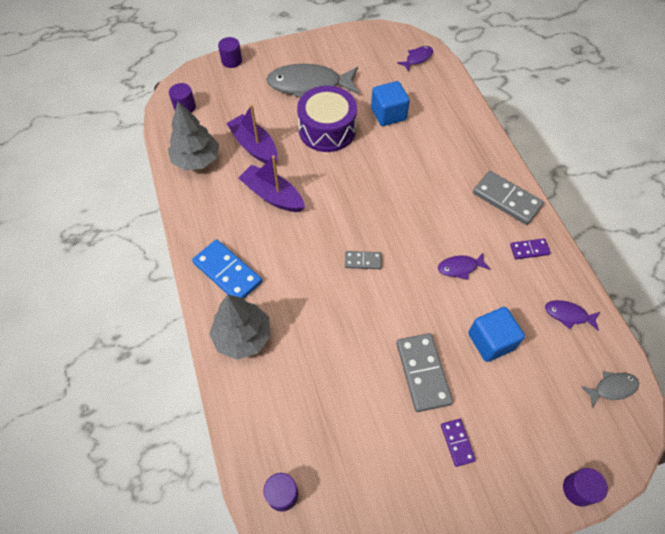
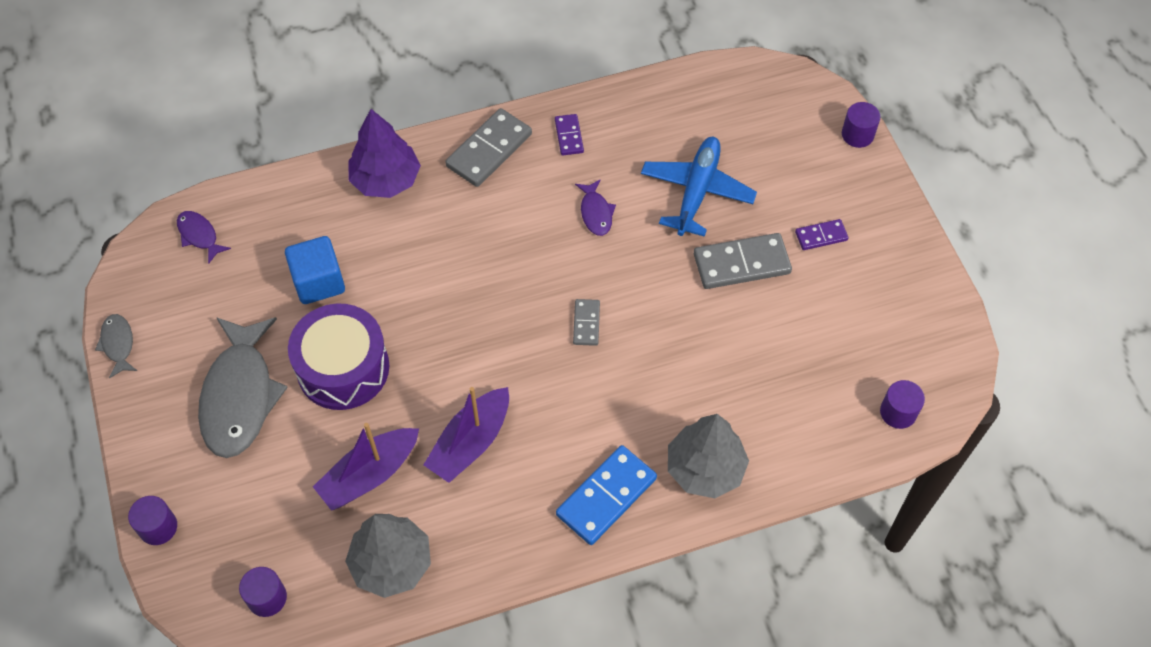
camera: 90 degrees left, 0 degrees up
(471, 142) = (386, 180): none -> purple tree
(491, 341) = (697, 191): blue cube -> blue plane
(568, 315) = (659, 111): purple fish -> none
(612, 388) = (746, 87): grey fish -> grey fish (118, 344)

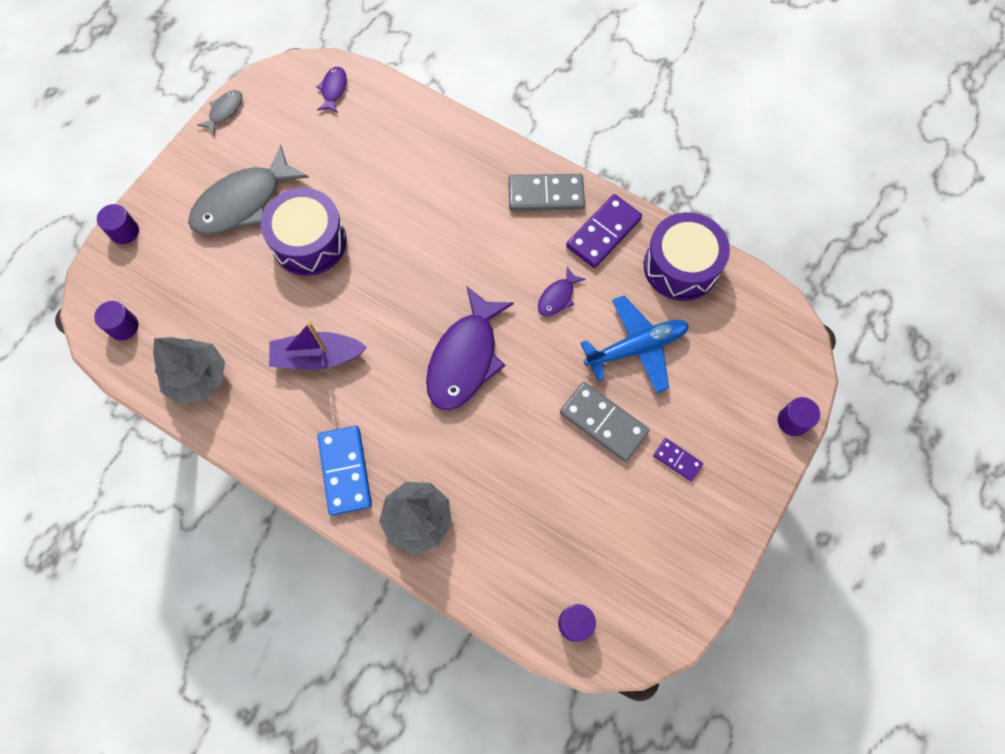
camera: 50 degrees right, 10 degrees up
(319, 282) = (358, 179): blue cube -> none
(369, 475) = (248, 316): purple boat -> none
(386, 180) = (466, 155): purple tree -> none
(569, 136) = (603, 233): purple domino -> purple domino, size x1.85
(586, 323) = (465, 358): grey domino -> purple fish
(606, 496) = (345, 471): blue domino -> blue domino turned 75 degrees clockwise
(654, 106) = (681, 266): none -> purple drum

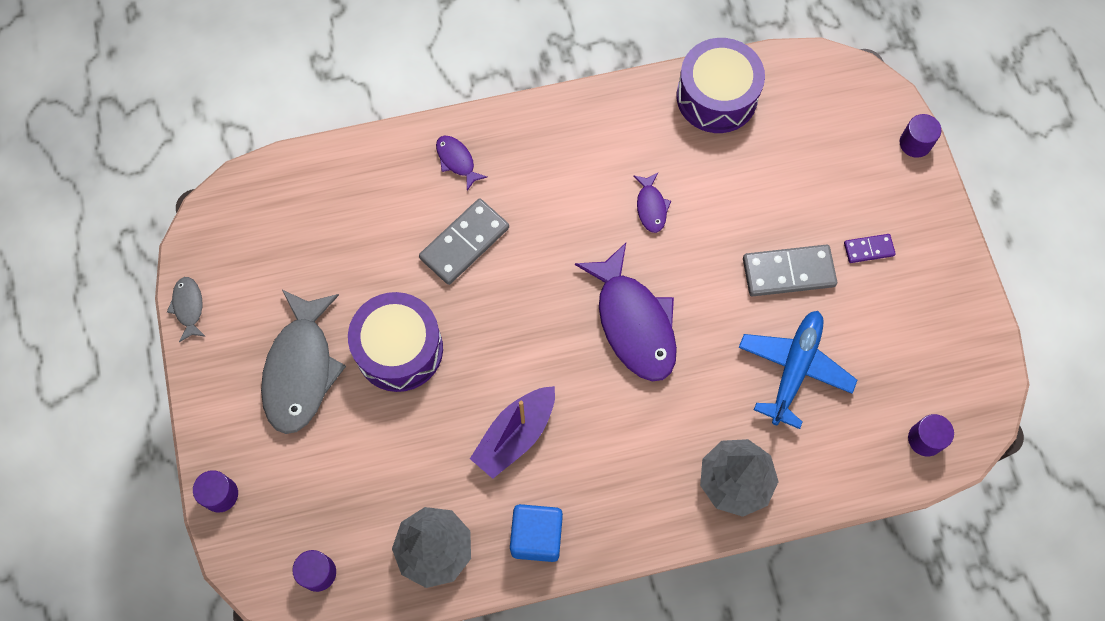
camera: 45 degrees left, 0 degrees up
(261, 430) = (536, 536): none -> blue cube
(333, 89) = (269, 200): purple fish -> purple fish (457, 161)
(345, 471) = (639, 500): blue domino -> none
(546, 194) = (552, 131): grey domino -> grey domino (464, 243)
(603, 233) = (631, 123): purple domino -> none
(636, 348) = (751, 191): blue plane -> blue plane (794, 368)

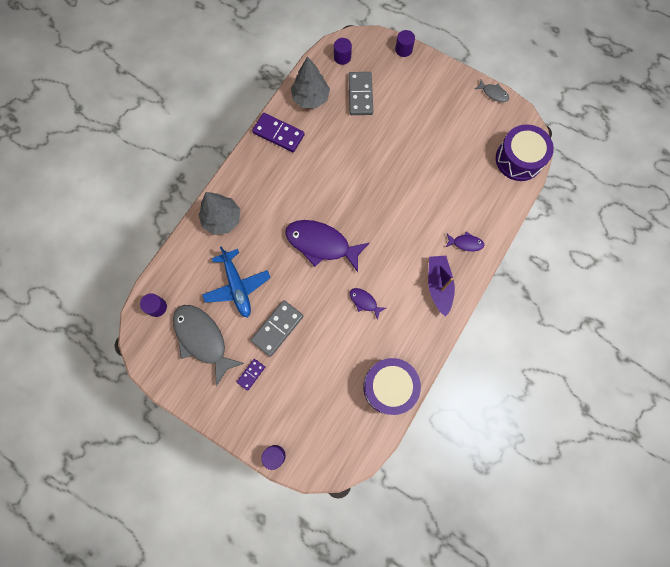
camera: 135 degrees right, 5 degrees up
(301, 369) = (427, 110): grey fish -> grey fish (203, 339)
(399, 349) = (400, 150): purple drum -> purple drum (519, 159)
(464, 243) = (423, 212): grey domino -> grey domino (360, 95)
(515, 435) = (323, 160): purple boat -> purple boat (438, 286)
(536, 536) = (278, 134): blue cube -> purple domino

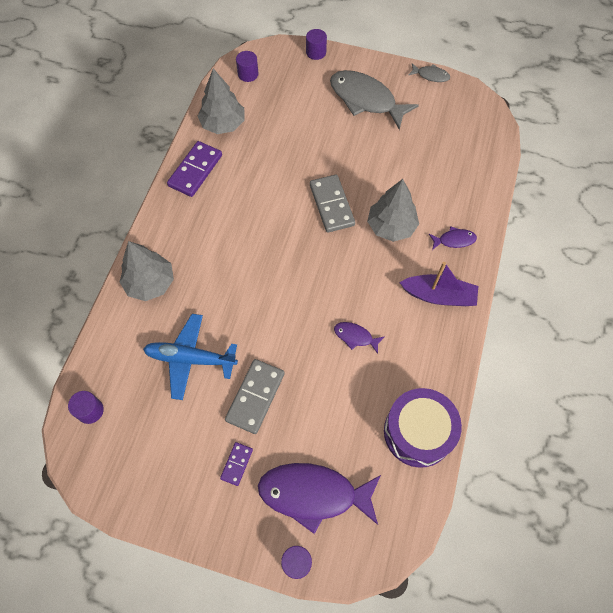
camera: 15 degrees left, 10 degrees down
(203, 339) = (161, 436): grey fish -> grey fish (366, 100)
(237, 287) = (190, 359): blue plane -> blue plane turned 135 degrees clockwise
(278, 134) = (195, 170): purple domino -> purple domino turned 75 degrees counterclockwise
(321, 244) = (282, 282): purple fish -> purple fish (314, 494)
(360, 95) = (281, 108): grey domino -> grey domino (332, 205)
(419, 219) = (391, 226): none -> grey tree
(438, 286) = (438, 296): purple boat -> purple boat turned 120 degrees clockwise
(519, 159) = (483, 136): purple drum -> none

